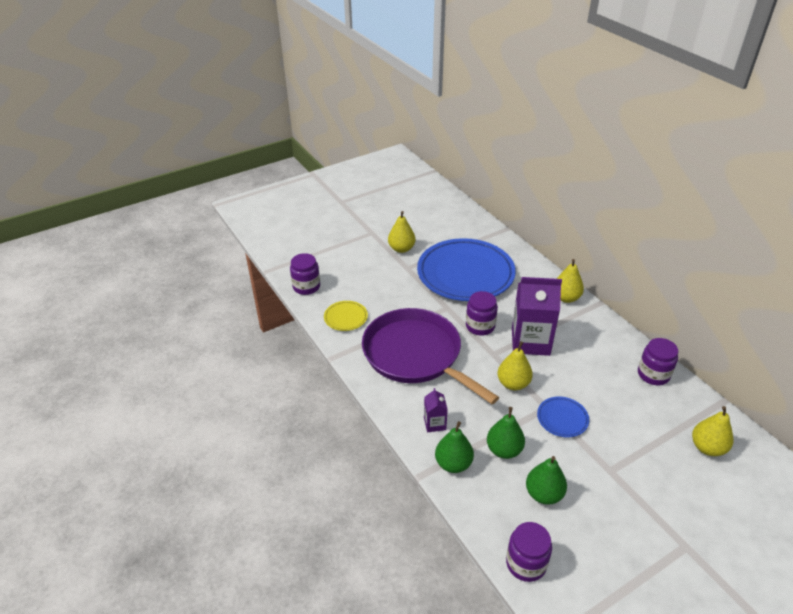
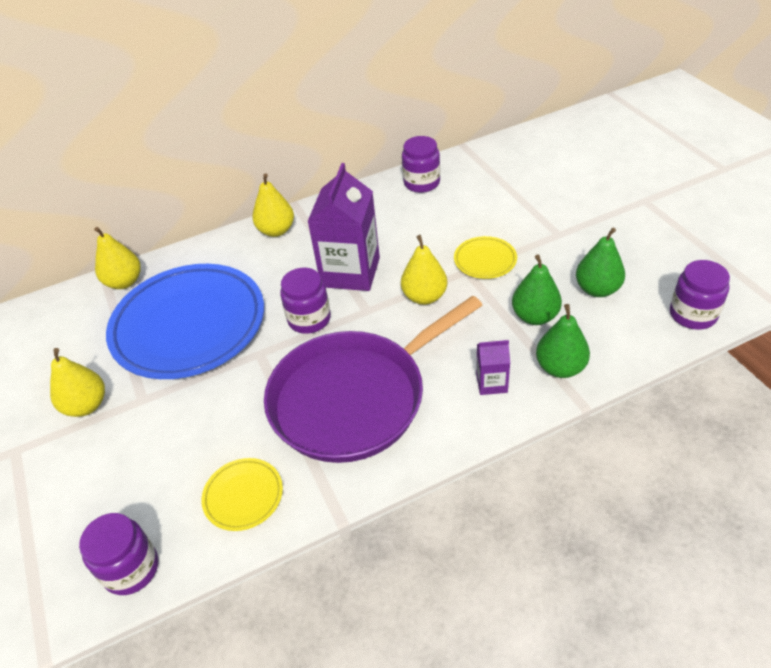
camera: 80 degrees left, 5 degrees up
(562, 419) = (485, 260): blue plate -> yellow plate
(707, 447) = (524, 166): yellow pear -> yellow pear (124, 282)

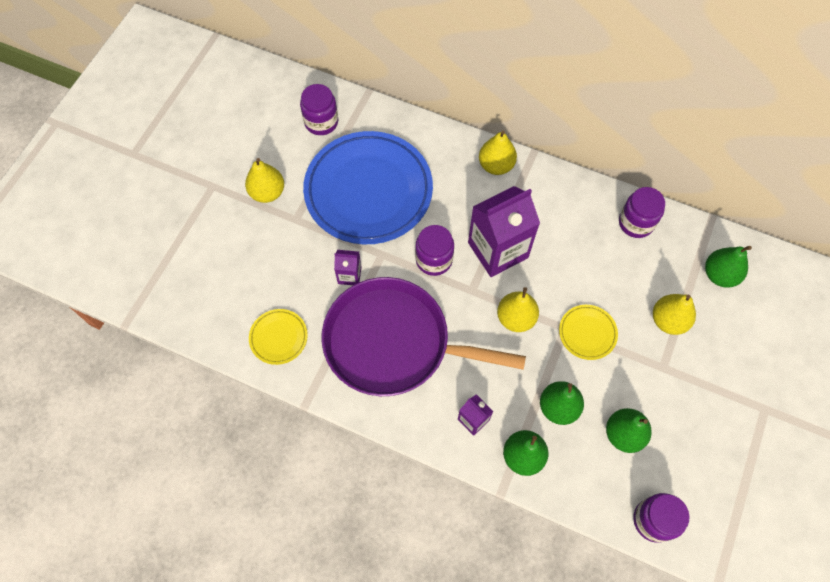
camera: 45 degrees right, 20 degrees up
(124, 282) = (370, 116): yellow pear -> yellow pear (668, 320)
(131, 569) = (196, 319): purple jar -> purple jar (321, 122)
(250, 391) = (349, 275): none -> purple carton
(512, 165) = (719, 275): none -> green pear

